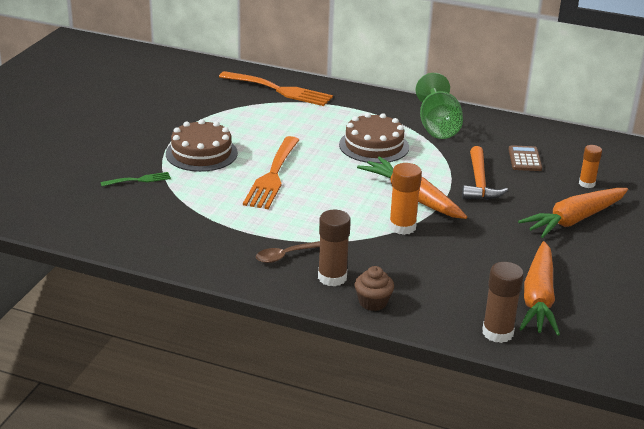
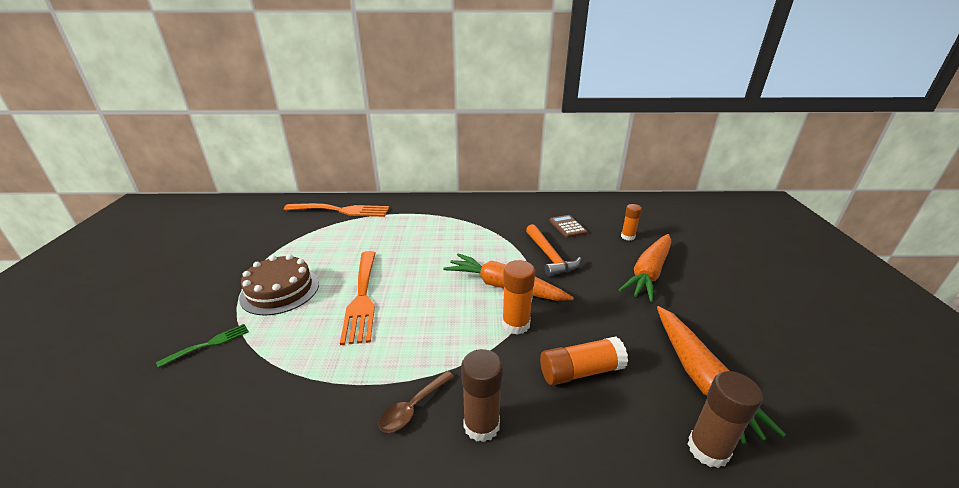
camera: 20 degrees left, 0 degrees up
(373, 302) = (548, 452): brown cupcake -> none
(374, 146) = (443, 243): brown cake -> none
(435, 269) = (580, 371): none -> orange glue stick
(437, 127) = (485, 214): green goblet -> none

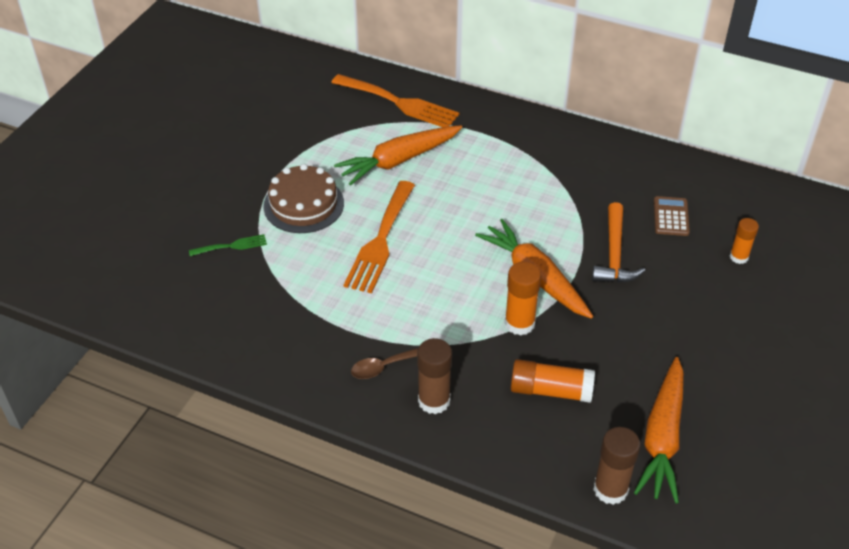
camera: 25 degrees right, 15 degrees up
(648, 273) = (717, 315): orange carrot -> orange carrot (399, 161)

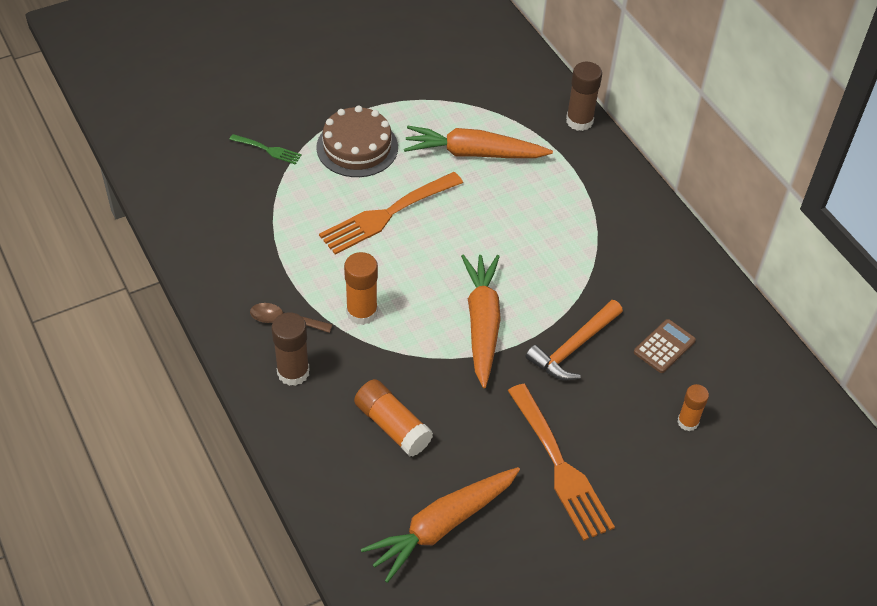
camera: 35 degrees right, 5 degrees up
(399, 103) = (528, 101): orange fork -> orange fork (560, 467)
(519, 323) = (426, 355): orange glue stick -> orange glue stick (362, 312)
(610, 489) = (354, 536): brown glue stick -> brown glue stick (579, 121)

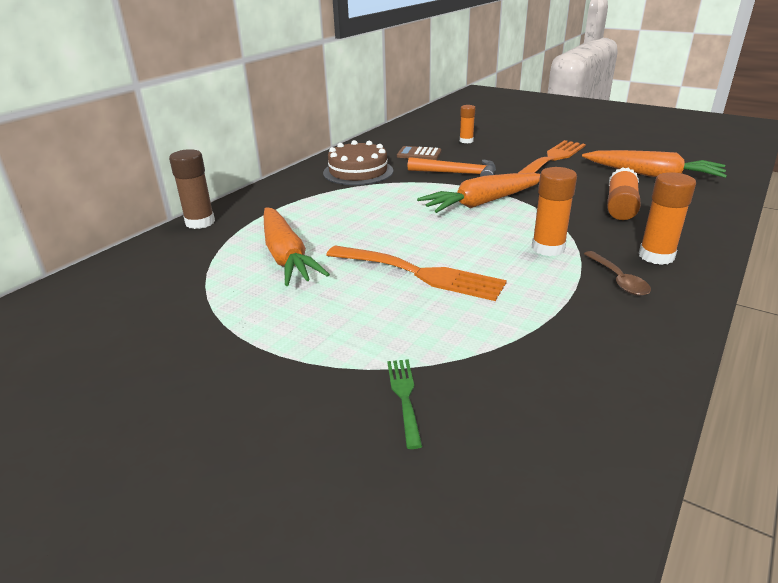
camera: 115 degrees left, 20 degrees down
(293, 372) = (656, 256): brown glue stick -> orange glue stick
(357, 147) = (335, 325): brown cake -> brown cake (358, 172)

